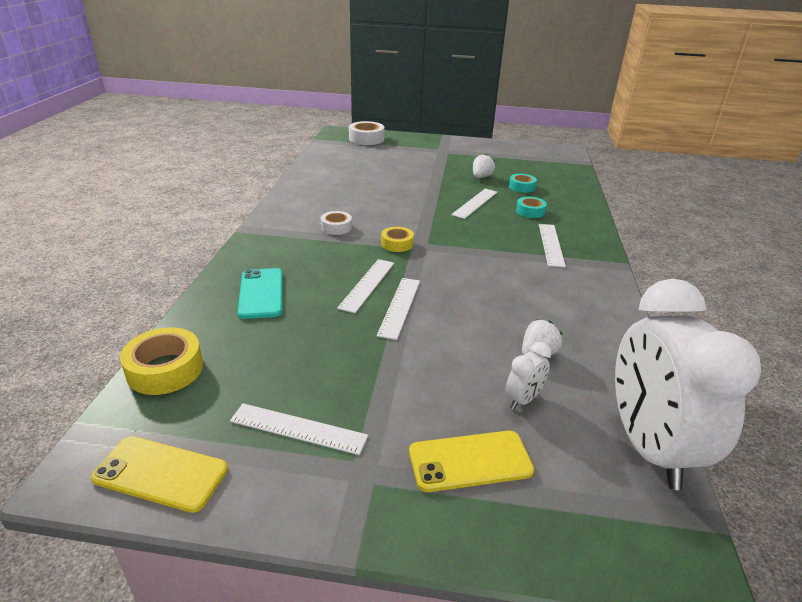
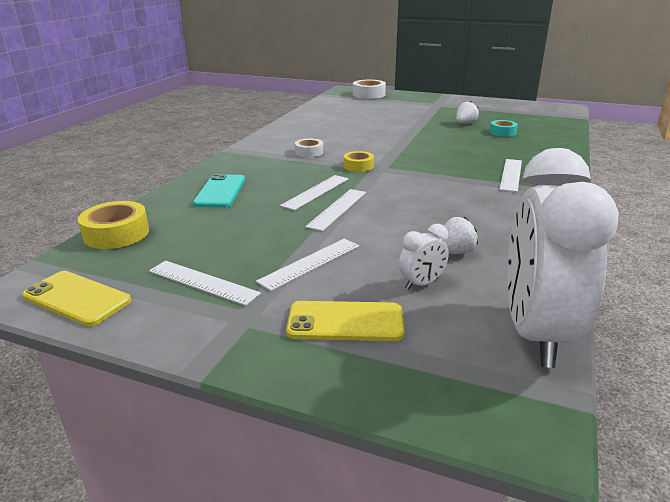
camera: 15 degrees right, 5 degrees down
(475, 203) = (449, 142): white ruler -> white ruler (310, 263)
(530, 211) = (502, 150): turquoise tape -> none

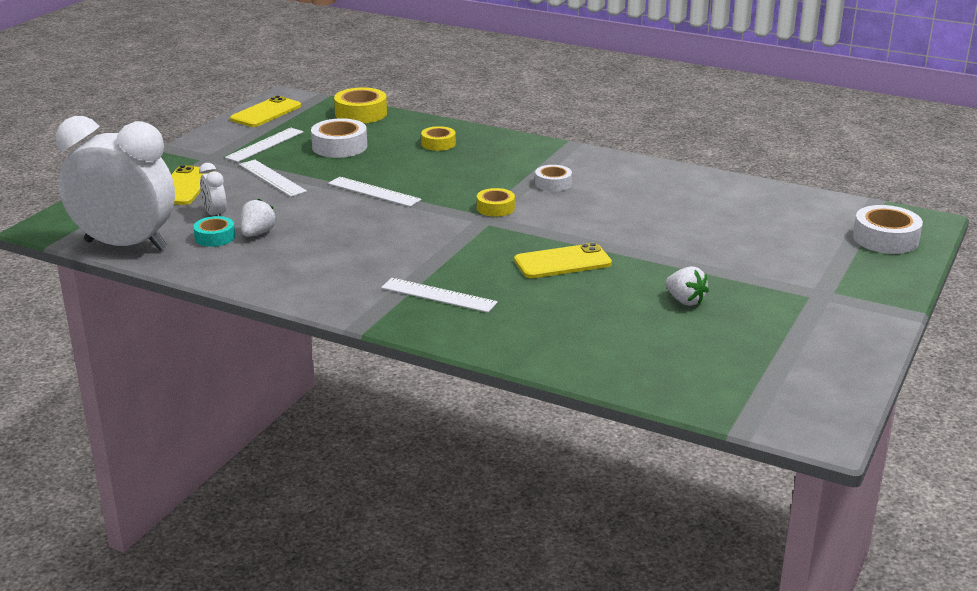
camera: 95 degrees right, 0 degrees up
(218, 235) = (339, 146): none -> white tape
(220, 191) = (438, 144): turquoise phone -> yellow tape
(316, 192) = (422, 184): white ruler -> none
(436, 147) = (562, 262): none -> yellow phone
(454, 252) = (257, 233): white strawberry -> white strawberry turned 135 degrees counterclockwise
(502, 132) = (633, 325): turquoise tape -> turquoise tape (215, 237)

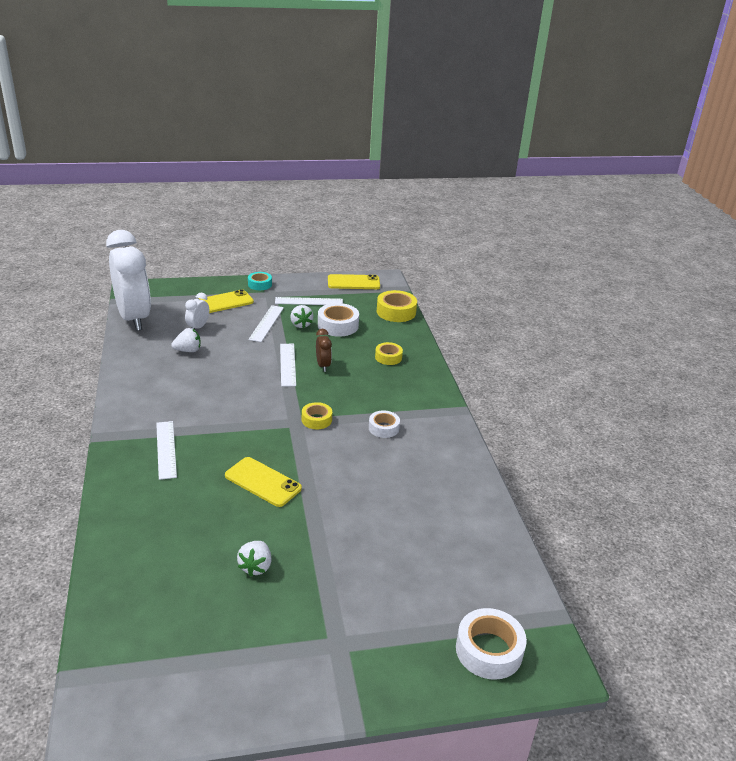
camera: 50 degrees right, 5 degrees up
(215, 237) = (170, 340): turquoise tape -> turquoise tape (260, 284)
(306, 163) = (301, 324): none -> white strawberry
(404, 176) = (323, 365): none -> brown clock

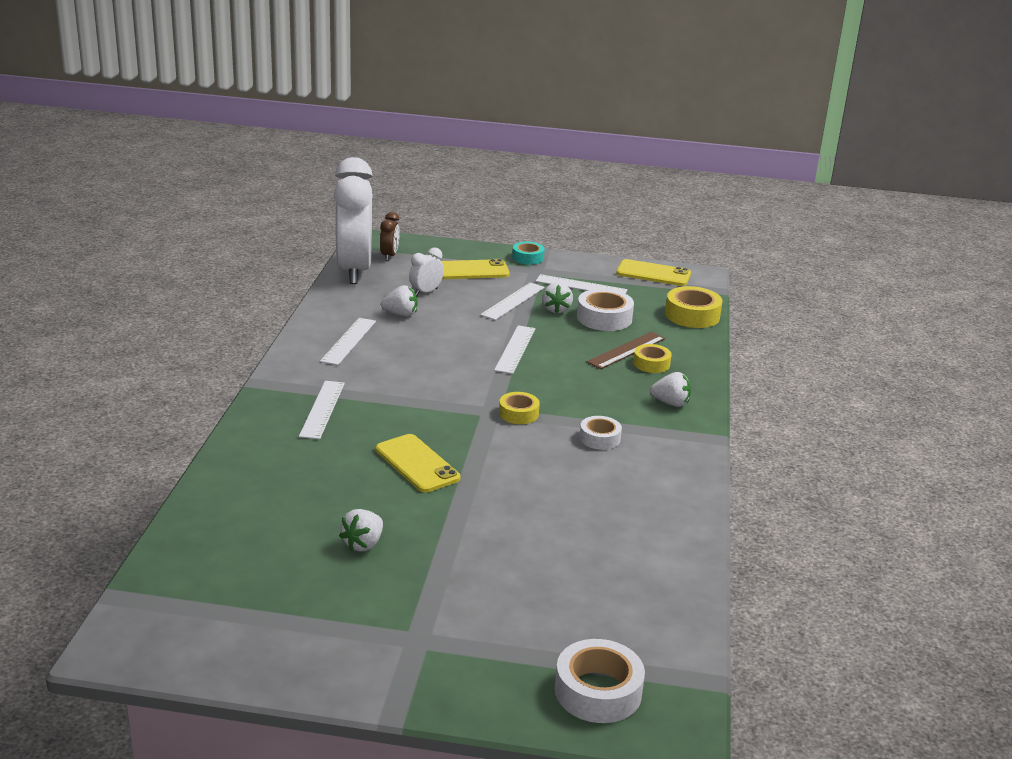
camera: 20 degrees right, 5 degrees down
(158, 382) = (348, 341): none -> white ruler
(323, 365) = (559, 358): brown clock -> brown clock (389, 256)
(366, 349) = (626, 350): none -> brown ruler
(417, 387) = (670, 403): none -> white strawberry

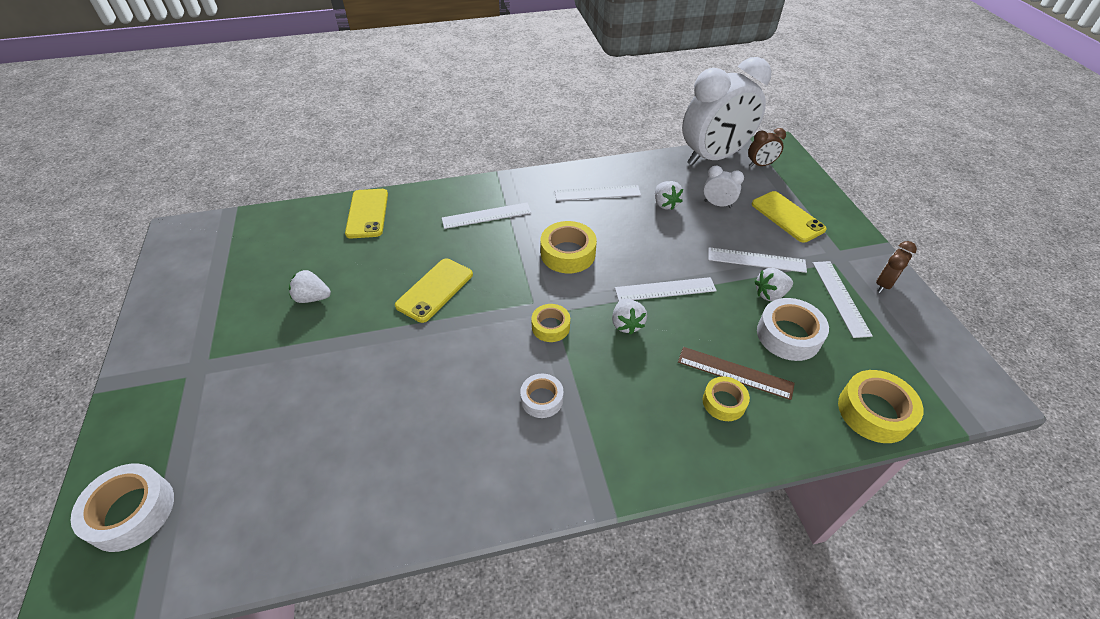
camera: 70 degrees right, 20 degrees up
(427, 380) = (568, 253): none -> yellow tape
(528, 258) = (856, 243): turquoise tape -> none
(580, 266) = (883, 284): none -> brown clock
(653, 274) = (938, 348): yellow phone -> yellow phone (367, 213)
(670, 403) = (651, 442): white strawberry -> white strawberry (626, 324)

